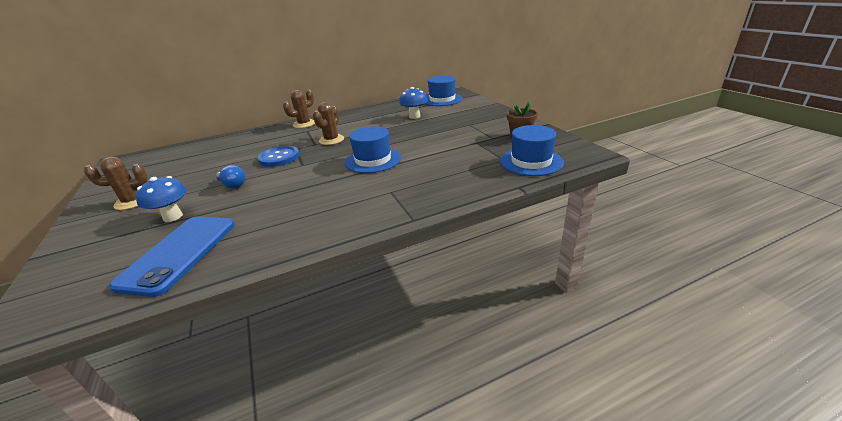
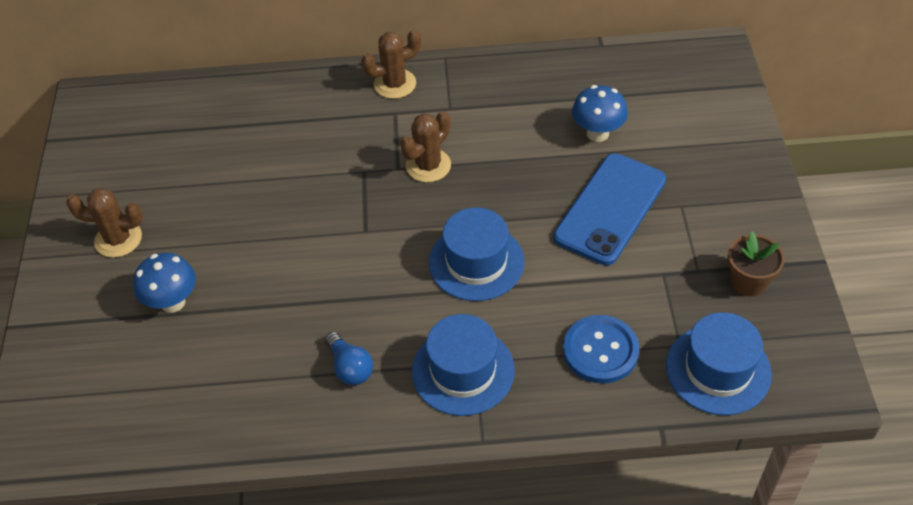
camera: 20 degrees right, 20 degrees up
(179, 253) = (181, 390): blue phone -> blue phone (610, 209)
(233, 185) = (256, 250): blue light bulb -> blue light bulb (350, 367)
(279, 158) = (333, 193): blue button -> blue button (600, 350)
(442, 99) = (678, 82): blue hat -> blue hat (463, 371)

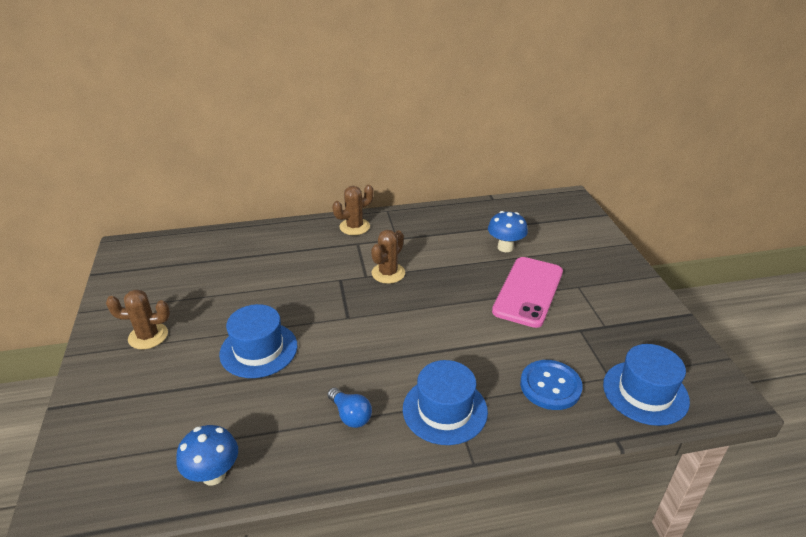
camera: 10 degrees left, 15 degrees down
(173, 302) = (195, 378): blue mushroom -> blue mushroom (213, 474)
(476, 262) = (438, 332): blue hat -> blue hat (258, 349)
(610, 209) = (528, 291): blue phone -> pink phone
(748, 281) = (644, 331): brown flower pot -> none

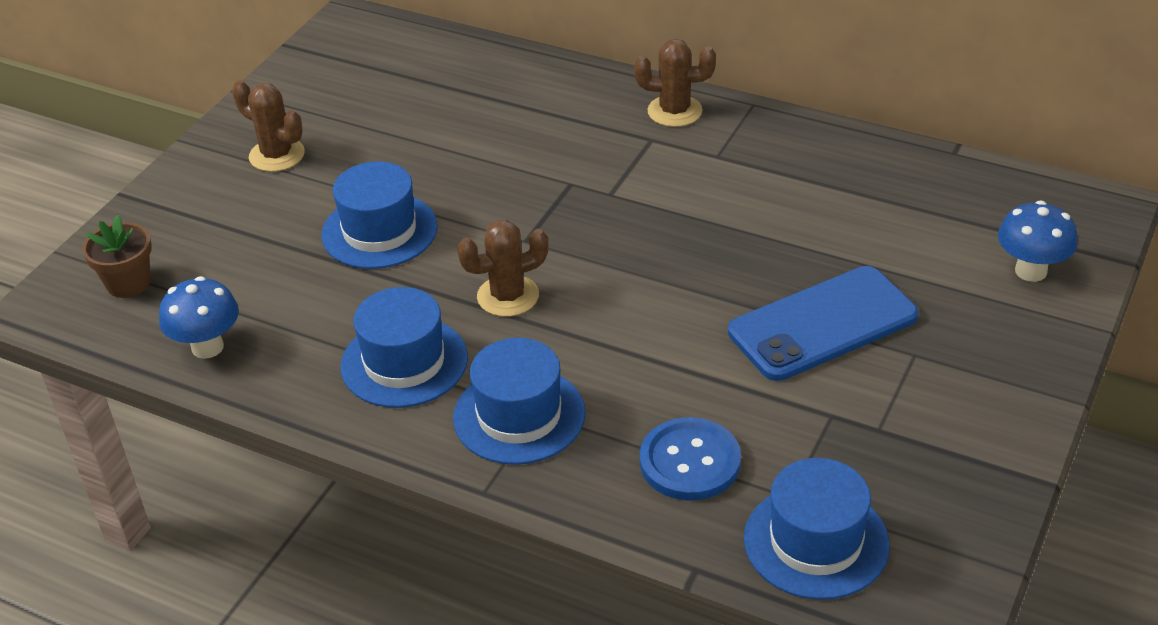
camera: 40 degrees right, 5 degrees up
(112, 463) = (128, 283): none -> brown flower pot
(350, 415) = (404, 362): blue light bulb -> blue hat
(388, 273) = (646, 203): brown cactus -> brown cactus (508, 296)
(505, 247) = (872, 242): blue mushroom -> blue mushroom (1031, 271)
(528, 291) = (822, 324): pink phone -> blue phone

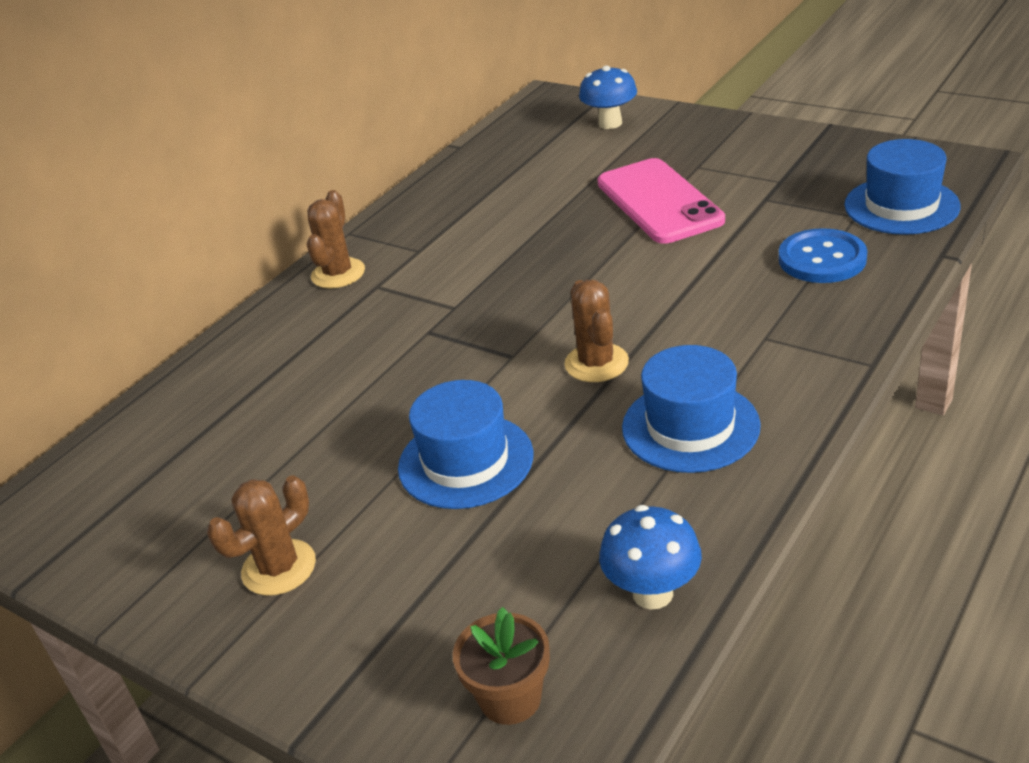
camera: 80 degrees left, 5 degrees down
(519, 415) = (769, 348): blue hat -> none
(822, 324) = (659, 202): blue phone -> pink phone

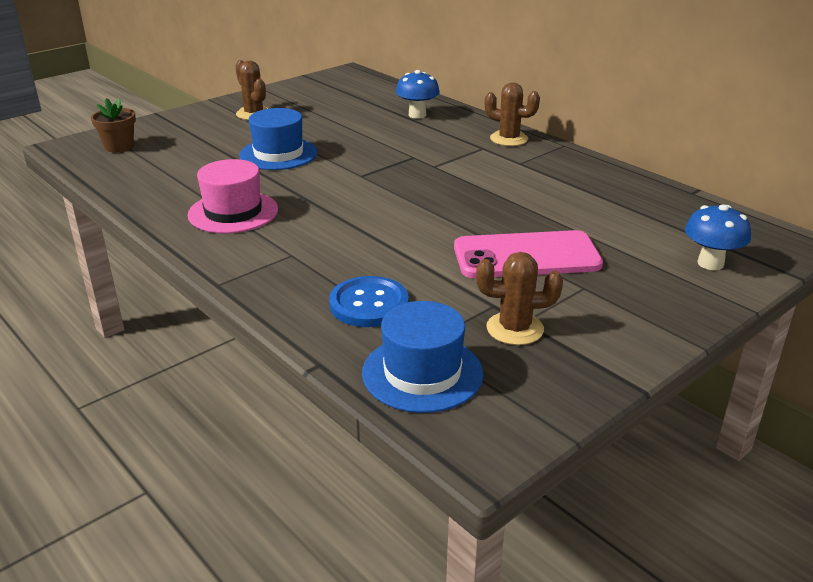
camera: 100 degrees right, 5 degrees down
(596, 363) = (326, 197): brown cactus -> brown cactus (515, 329)
(652, 593) = (130, 181): blue mushroom -> blue mushroom (417, 115)
(690, 426) = (233, 212): blue hat -> pink hat

